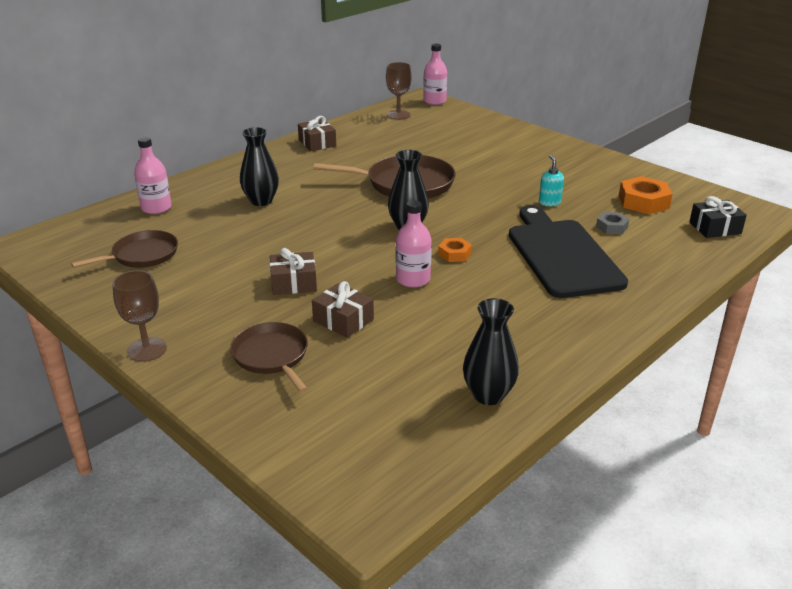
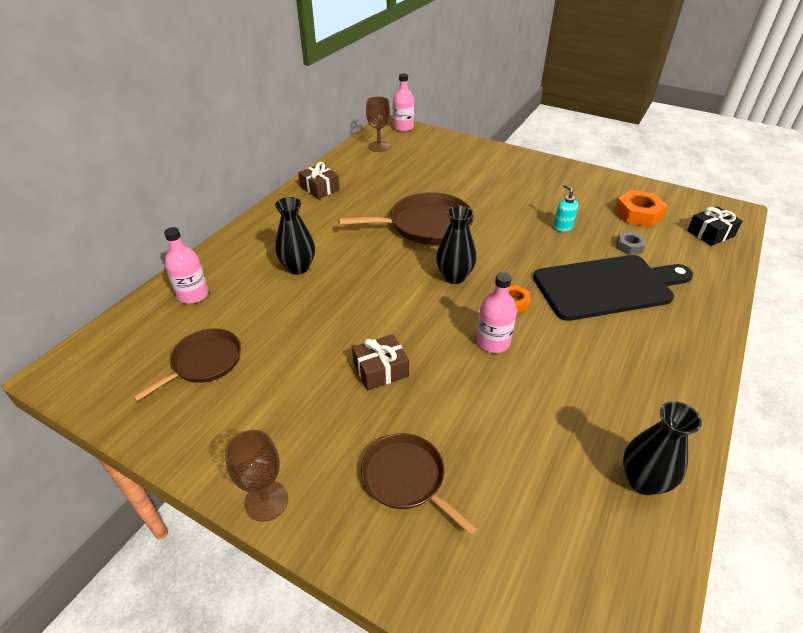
camera: 15 degrees left, 10 degrees up
(343, 320) = (454, 410): brown gift -> none
(561, 255) = (607, 286): black cutting board -> black cutting board turned 105 degrees clockwise

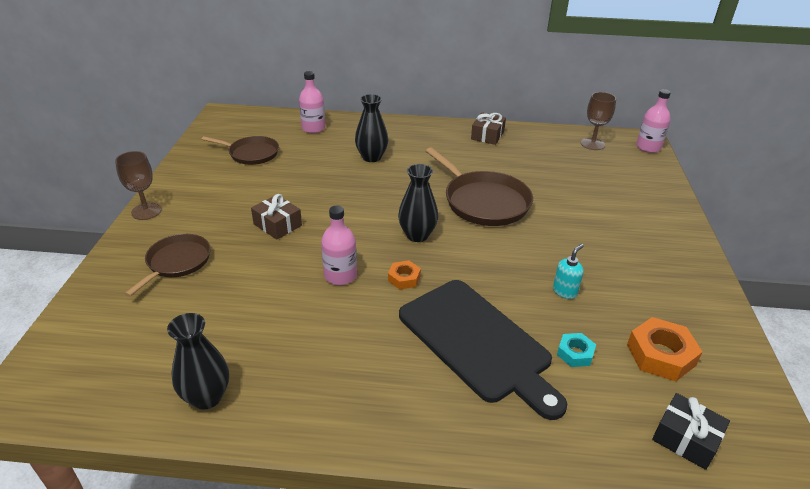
camera: 65 degrees right, 5 degrees down
(629, 246) = (575, 353): grey nut -> turquoise nut

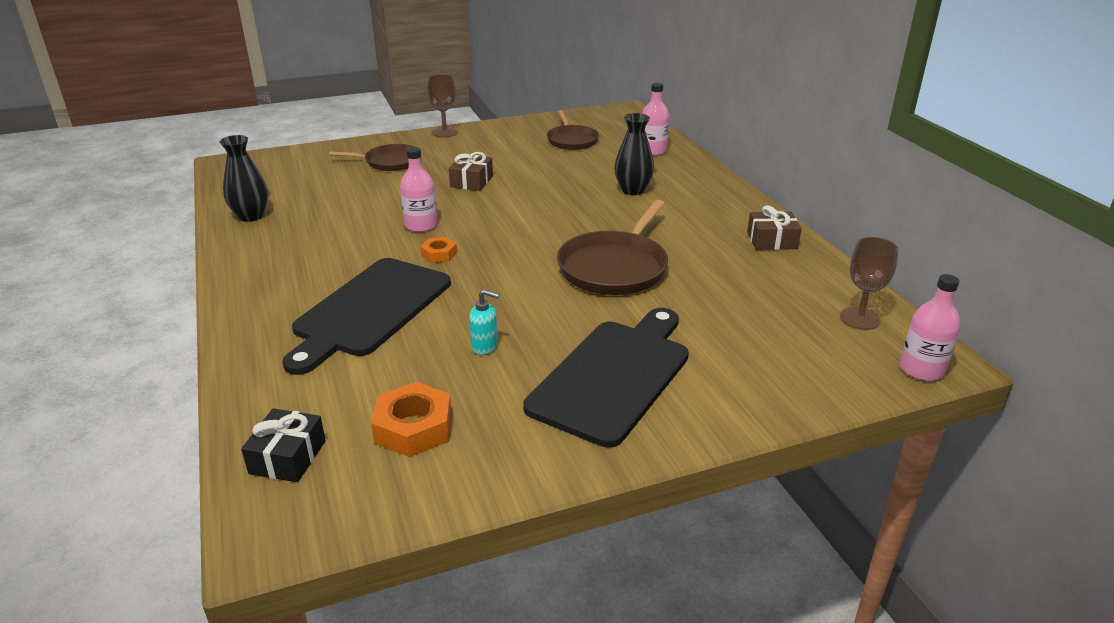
camera: 65 degrees right, 5 degrees down
(417, 235) = (514, 245): black vase -> none
(575, 353) = (384, 368): turquoise nut -> none
(622, 246) = (613, 376): none -> black cutting board

